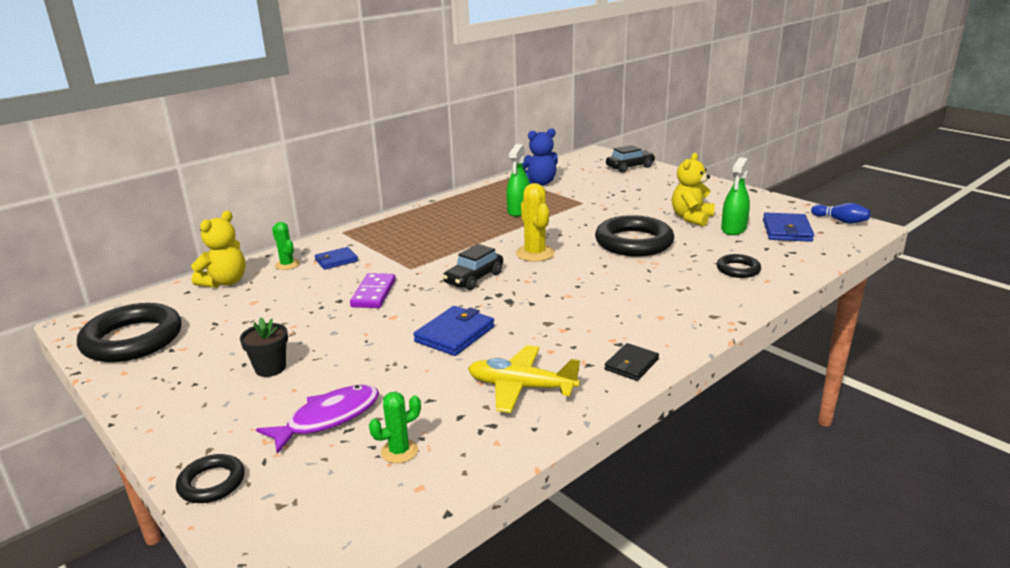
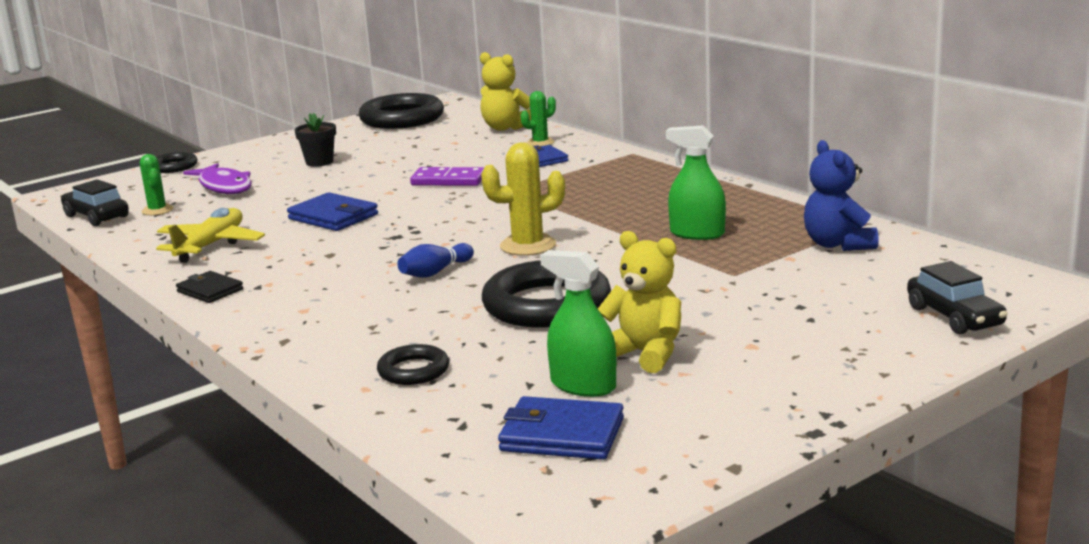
camera: 95 degrees right, 5 degrees down
(474, 278) = (464, 218): black car -> black car (96, 216)
(840, 221) = (601, 504): blue bowling pin -> blue bowling pin (435, 272)

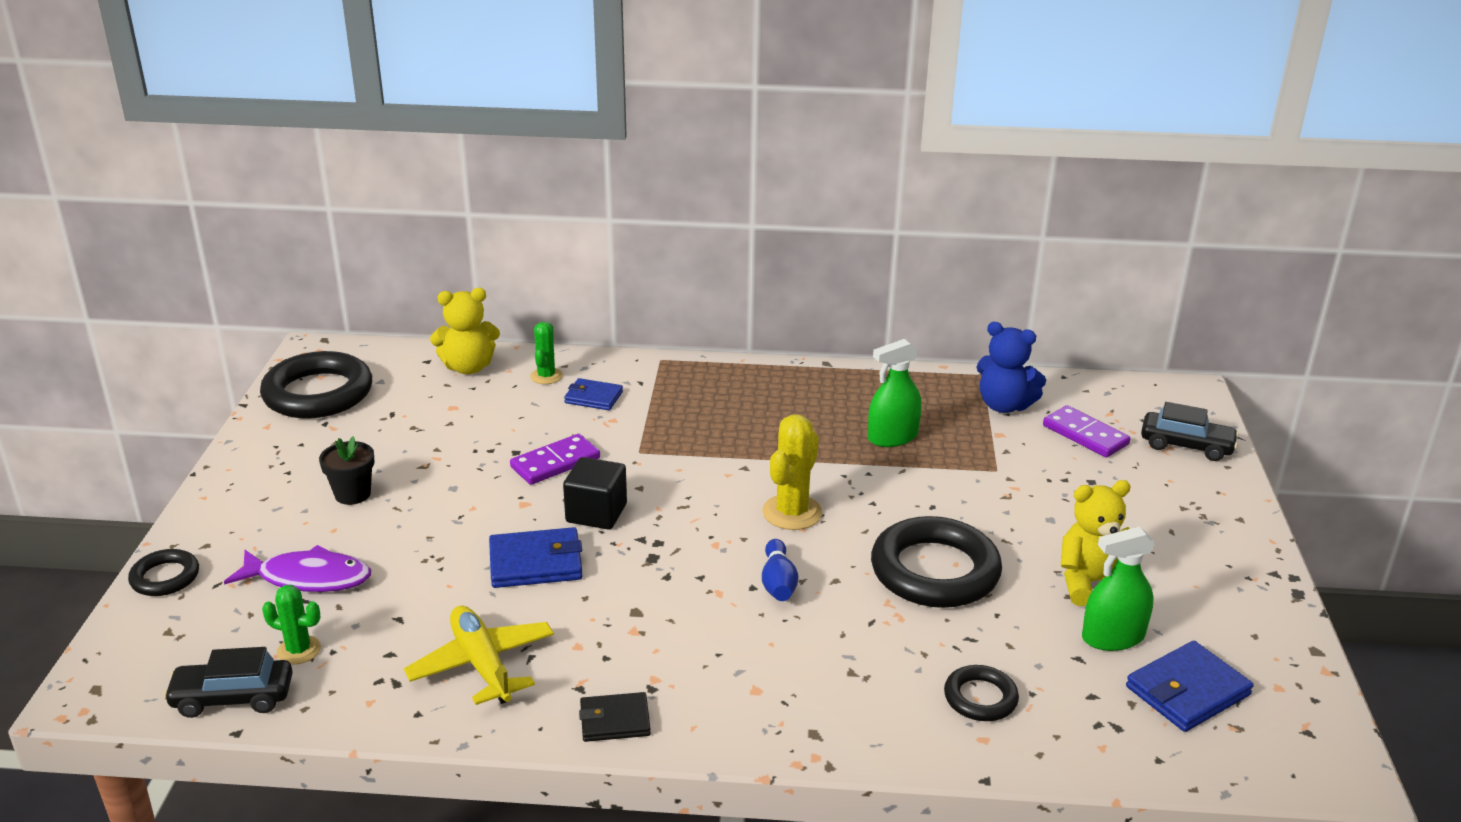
camera: 50 degrees left, 10 degrees up
(415, 208) = (596, 513): none -> black cube
(868, 281) = (1085, 435): none -> purple domino

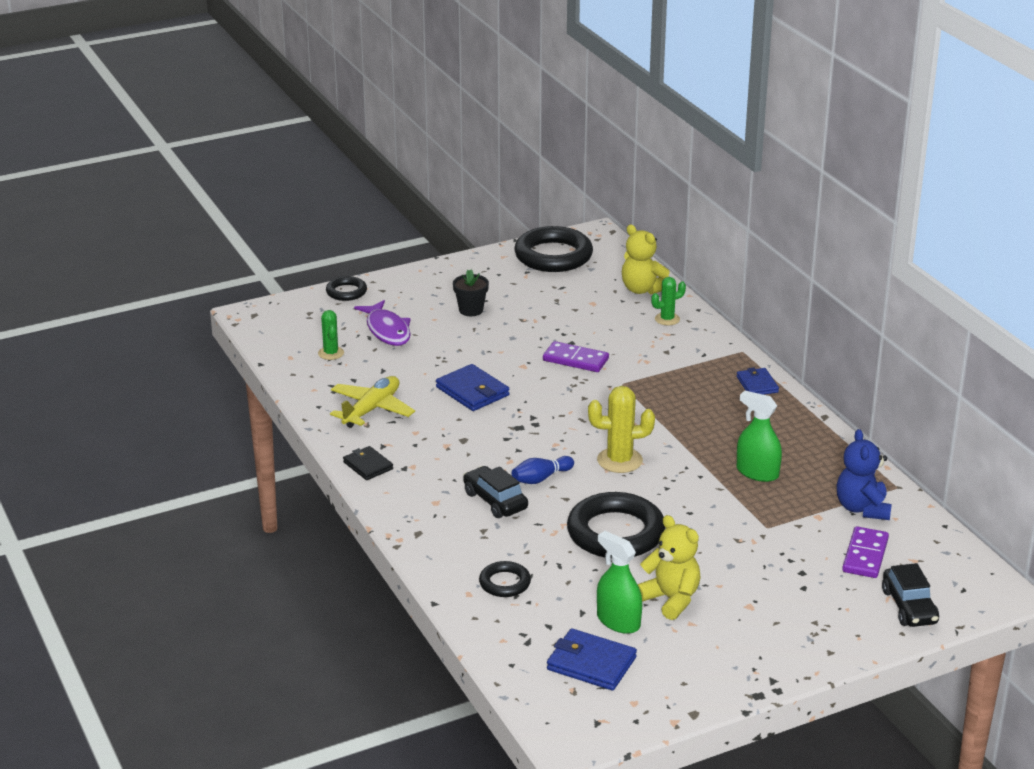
camera: 60 degrees right, 0 degrees up
(233, 698) = (281, 352): black car -> black car (495, 501)
(593, 397) = (664, 345): blue wallet -> blue wallet (757, 384)
(596, 513) = (540, 393): black cube -> none

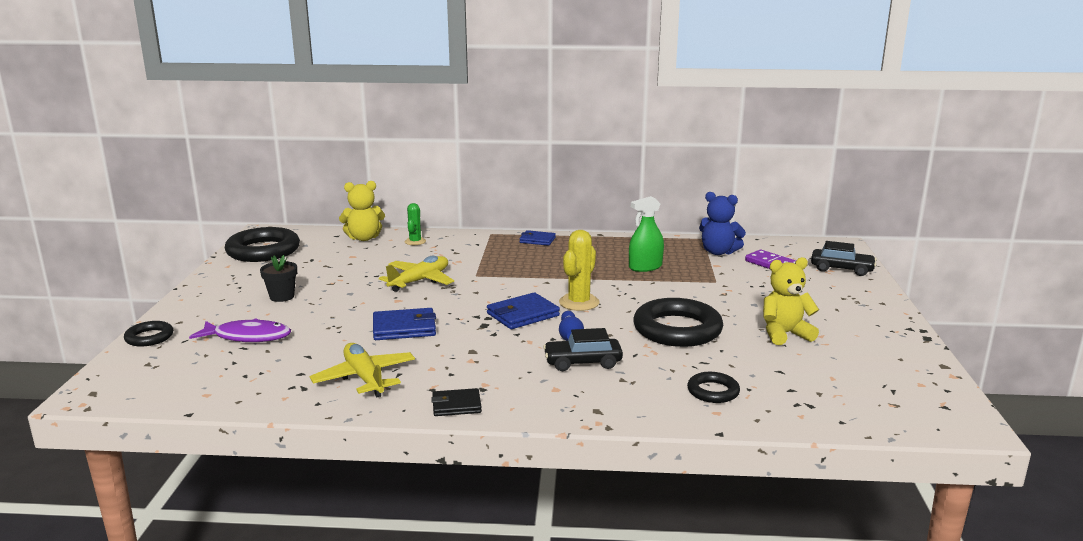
camera: 60 degrees left, 10 degrees down
(331, 353) = (237, 372): green cactus -> none
(575, 360) = (419, 281): purple domino -> yellow plane
(591, 663) = (857, 386): blue wallet -> blue wallet (523, 314)
(618, 621) = (802, 360): green spray bottle -> none

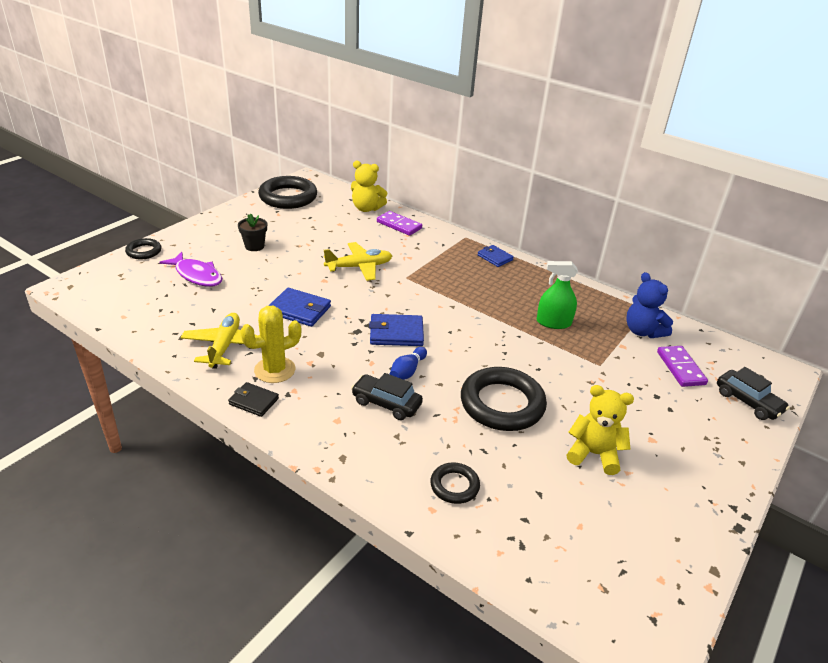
camera: 30 degrees right, 15 degrees up
(415, 241) = (399, 225): green cactus -> purple domino
(579, 302) = (453, 339): yellow cactus -> yellow cactus (275, 370)

